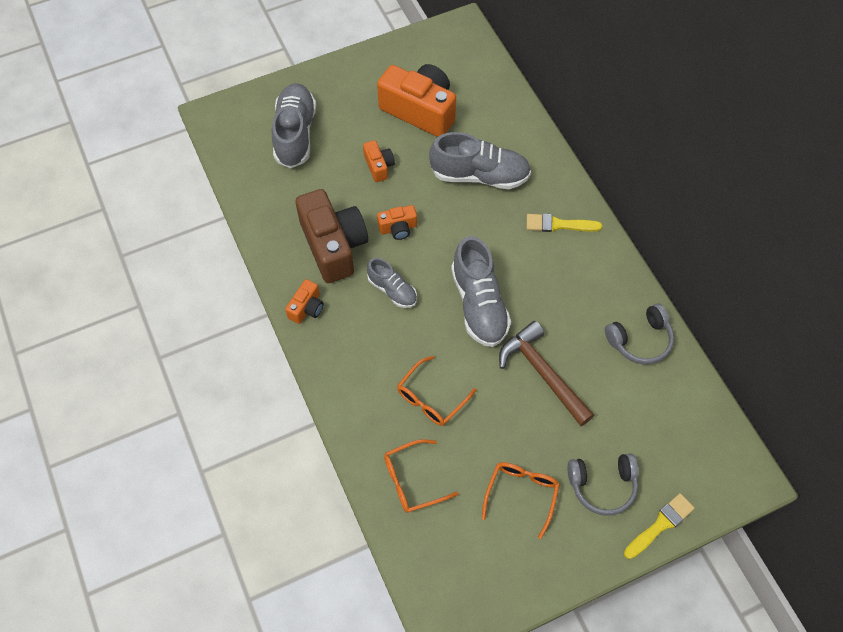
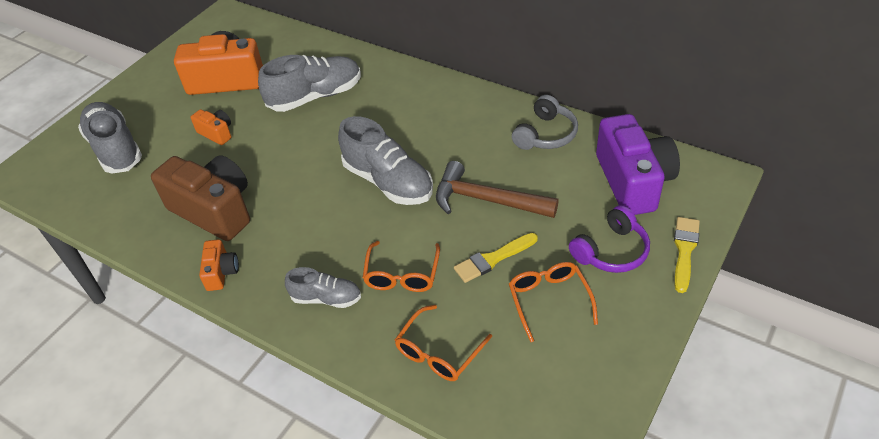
camera: 30 degrees left, 15 degrees down
(392, 290) = (298, 213): grey shoe -> grey shoe (326, 298)
(398, 228) = (269, 167): orange camera -> none
(558, 224) = (411, 95): yellow brush -> yellow brush (493, 259)
(602, 485) = (611, 251): grey headphones -> purple headphones
(674, 435) = (633, 181): none -> purple camera

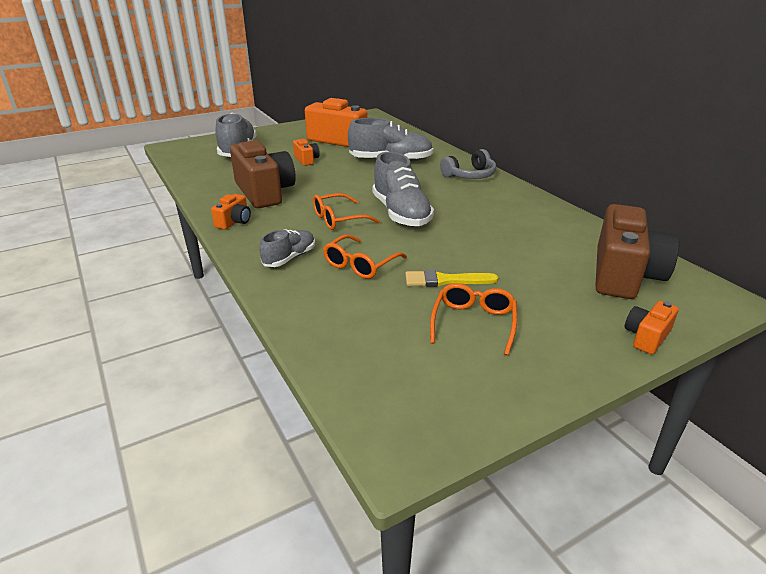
camera: 25 degrees right, 15 degrees down
(326, 298) = (289, 258): grey shoe -> grey shoe turned 90 degrees counterclockwise
(439, 352) = (343, 319): orange glasses -> orange glasses (338, 219)
(486, 200) = (472, 245): brown hammer -> none
(545, 134) = (559, 225): grey headphones -> grey headphones (470, 175)
(611, 251) = (564, 312): purple headphones -> none
(633, 181) = (624, 275): purple camera -> brown camera
(684, 250) = (646, 337): yellow brush -> orange camera

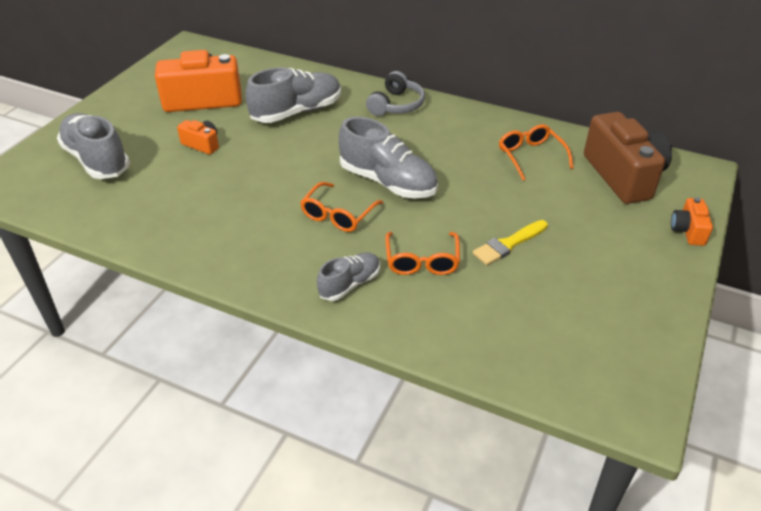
camera: 35 degrees left, 10 degrees up
(234, 222) = (234, 265): orange camera -> none
(264, 192) = (214, 211): brown camera -> none
(289, 258) = (349, 284): grey shoe -> grey shoe turned 45 degrees clockwise
(473, 323) = (573, 277): orange glasses -> orange glasses (531, 156)

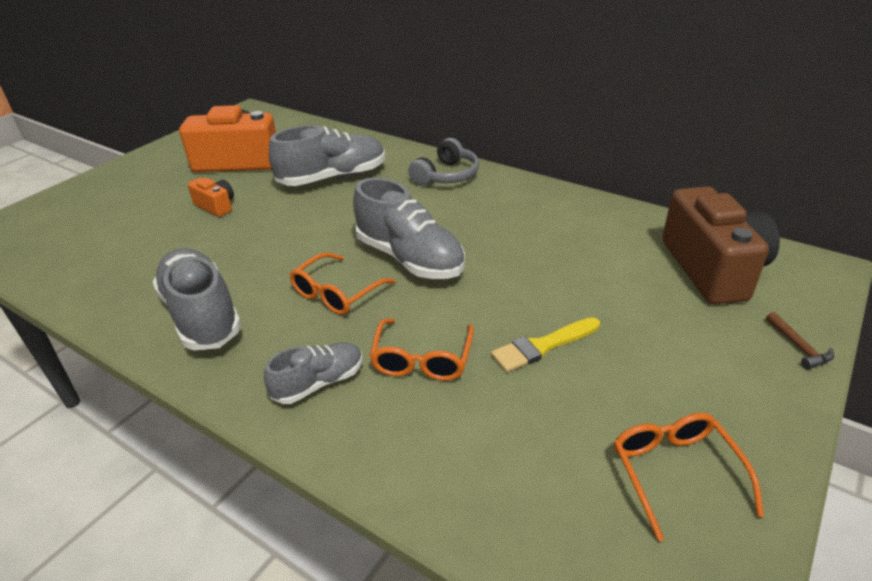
camera: 10 degrees right, 5 degrees down
(97, 160) = (98, 216): grey shoe -> grey shoe (202, 315)
(531, 156) = (594, 239): orange glasses -> orange glasses (675, 473)
(688, 231) = (799, 347): orange camera -> brown hammer

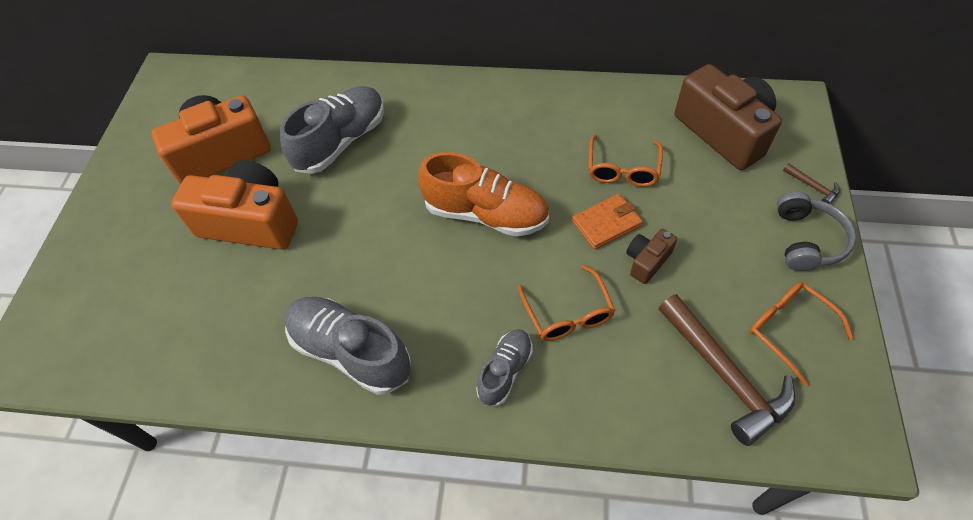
camera: 25 degrees left, 20 degrees up
(216, 206) = (251, 222): orange camera -> orange camera, size x2.12
(336, 293) = (451, 277): orange glasses -> orange glasses (622, 169)
(409, 258) = (486, 214): grey shoe -> orange shoe
(446, 175) = (449, 100): grey headphones -> grey headphones (807, 240)
(523, 301) = (606, 223): none -> orange wallet
(542, 346) = (647, 261): yellow brush -> brown camera
(557, 485) = (725, 375): none -> brown hammer

